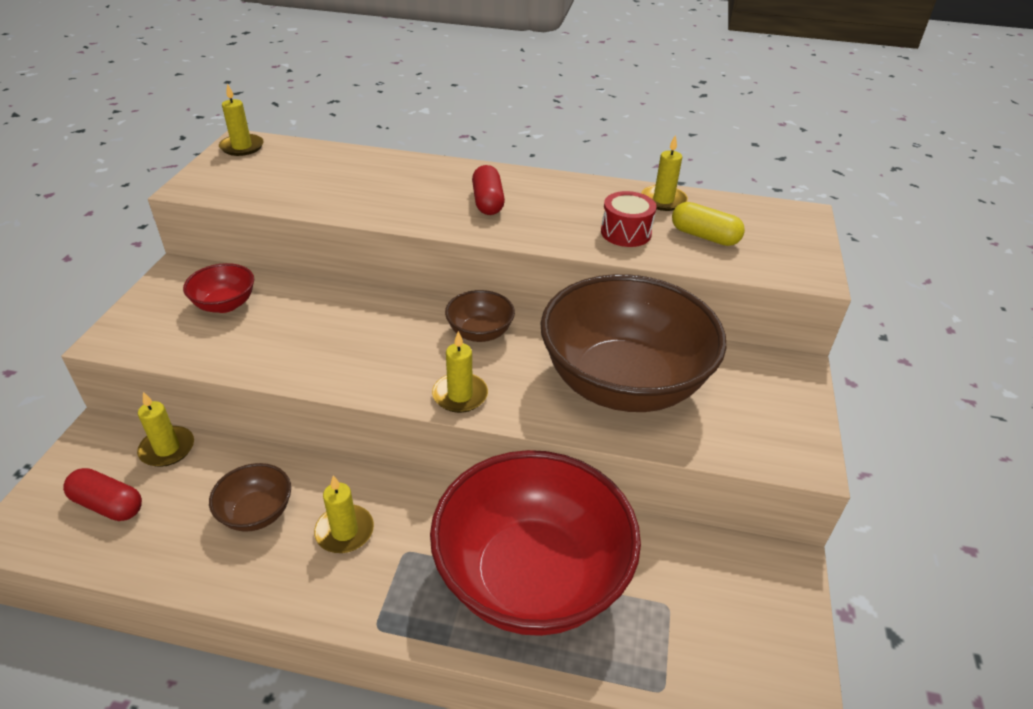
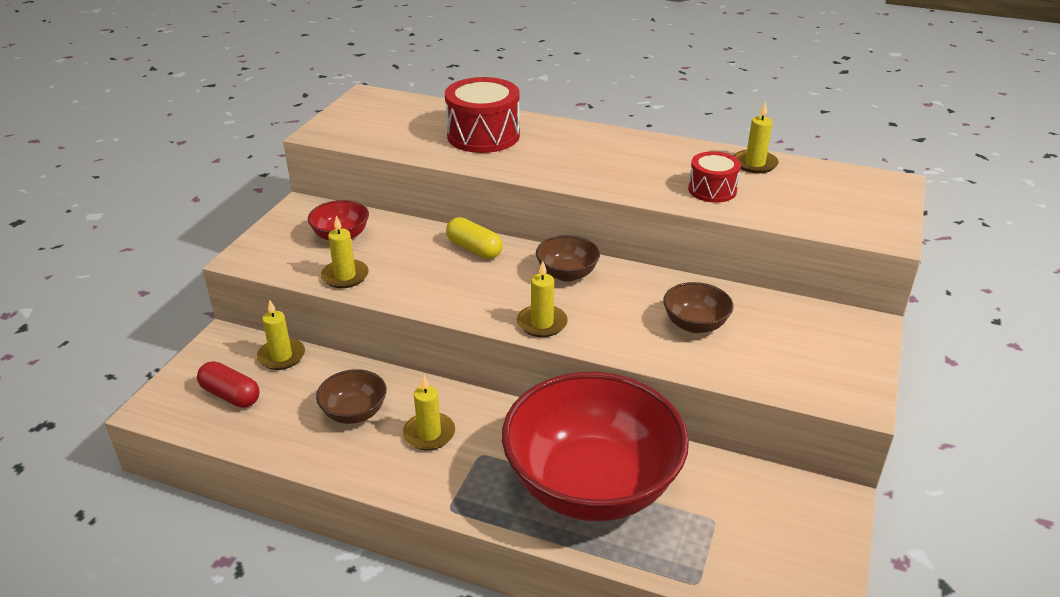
camera: 10 degrees right, 5 degrees down
(242, 147) = (366, 100): yellow candle -> yellow candle (345, 276)
(375, 182) = (483, 135): none -> red drum
(488, 202) = (585, 157): red capsule -> none
(623, 383) = (695, 324): brown bowl -> brown bowl, size x0.42
(704, 236) = (788, 197): yellow capsule -> yellow capsule (474, 249)

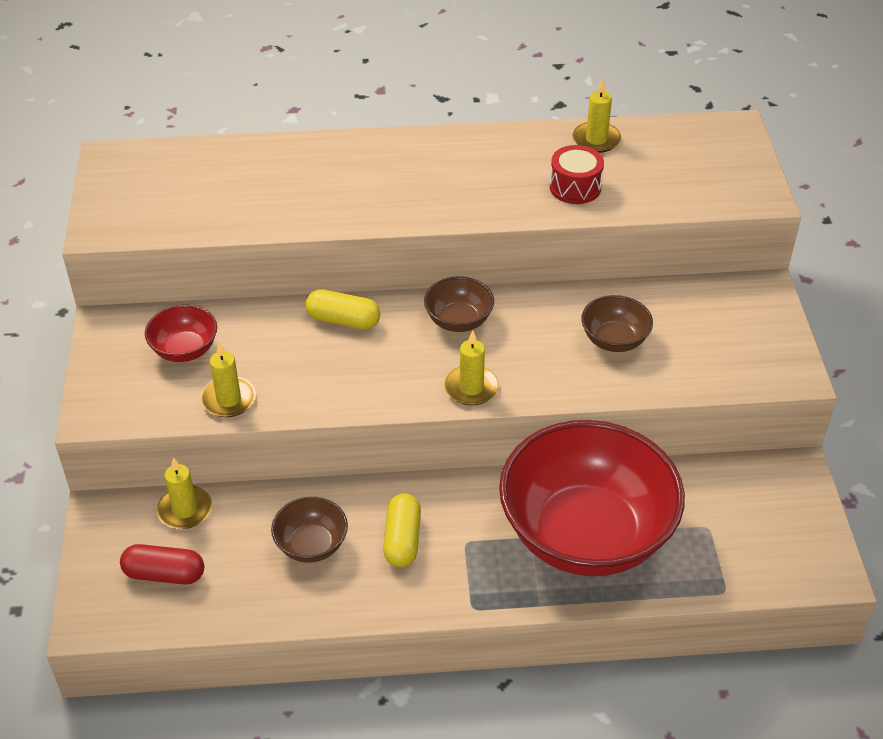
camera: 25 degrees left, 10 degrees up
(429, 434) = (402, 539): yellow candle -> yellow capsule
(483, 135) = (293, 180): red drum -> none

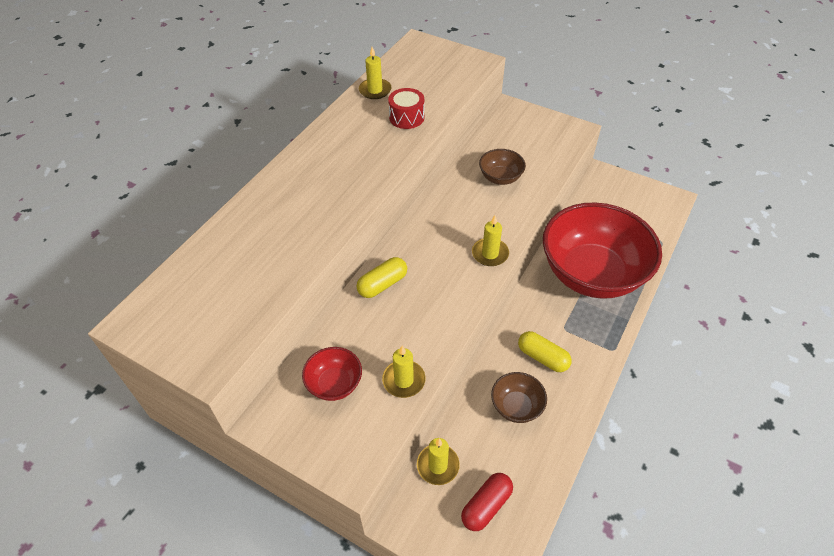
camera: 55 degrees left, 5 degrees up
(458, 320) = (430, 231): brown bowl -> none

